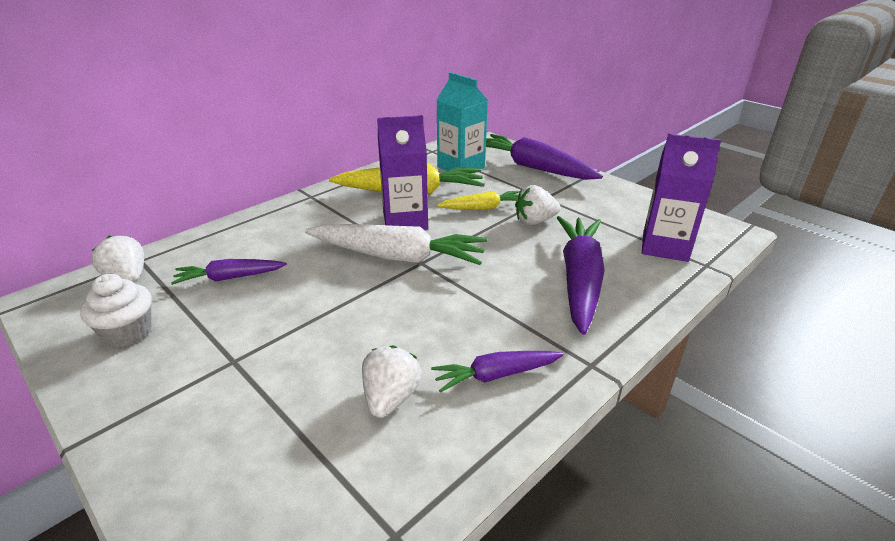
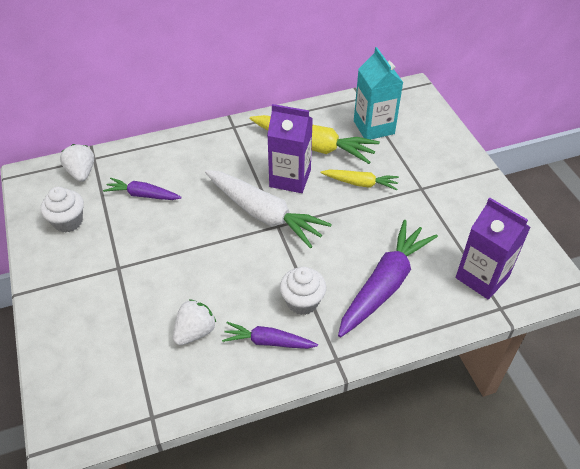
camera: 25 degrees right, 15 degrees up
(504, 321) = (302, 302): none -> white cupcake
(533, 167) = (439, 147): purple carrot -> none
(535, 221) = (393, 213): white strawberry -> none

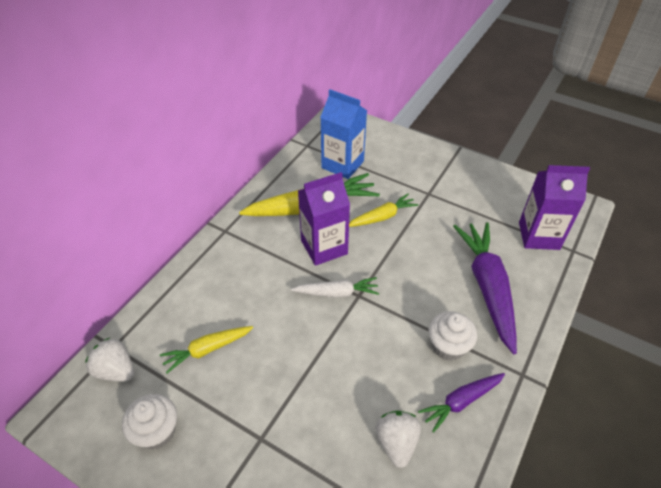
camera: 40 degrees left, 0 degrees up
(143, 195) = (207, 350): purple carrot -> yellow carrot
(264, 214) = (337, 293): white carrot -> white carrot, size x0.55
(374, 127) = (342, 164): turquoise carton -> blue carton

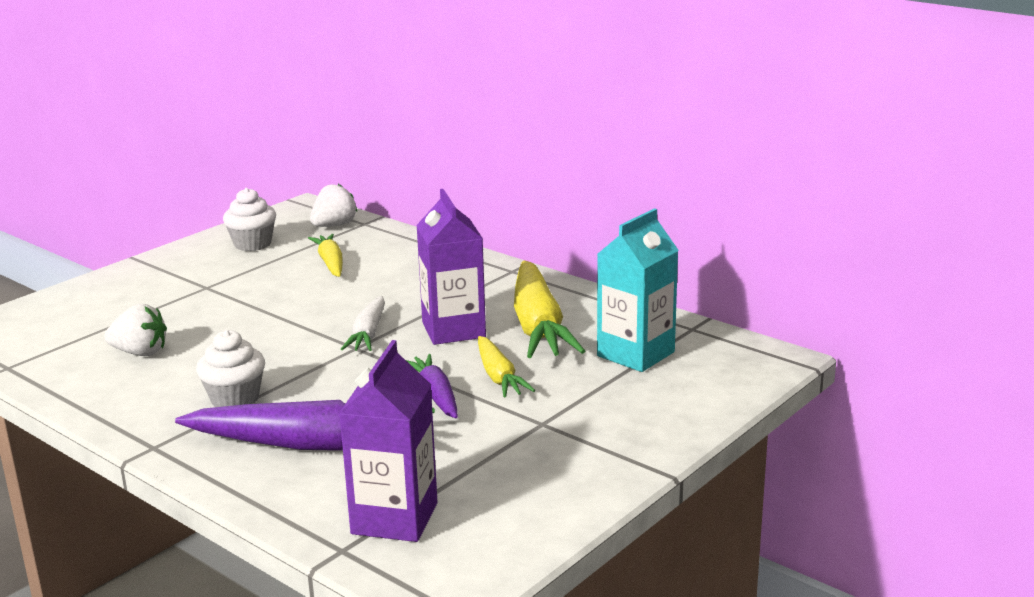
camera: 100 degrees right, 25 degrees down
(342, 164) = (635, 354): blue carton -> turquoise carton
(461, 402) = (153, 397): purple carrot -> purple carrot (435, 395)

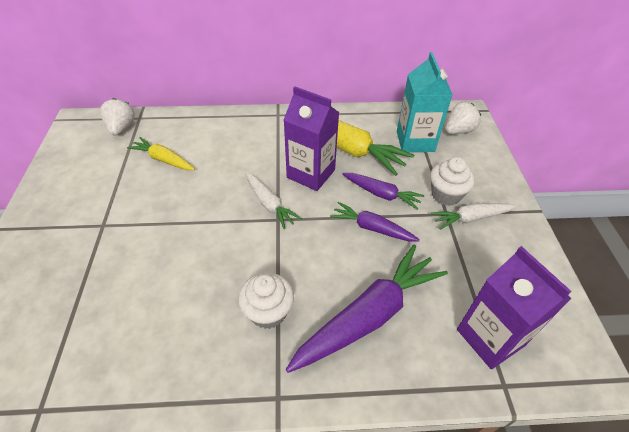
camera: 45 degrees left, 25 degrees up
(140, 352) = (138, 316): white strawberry -> white strawberry (458, 131)
(252, 244) = (84, 170): white cupcake -> white cupcake (446, 195)
(499, 377) = (381, 194): yellow carrot -> purple carrot
(563, 439) = (471, 218): none -> white carrot

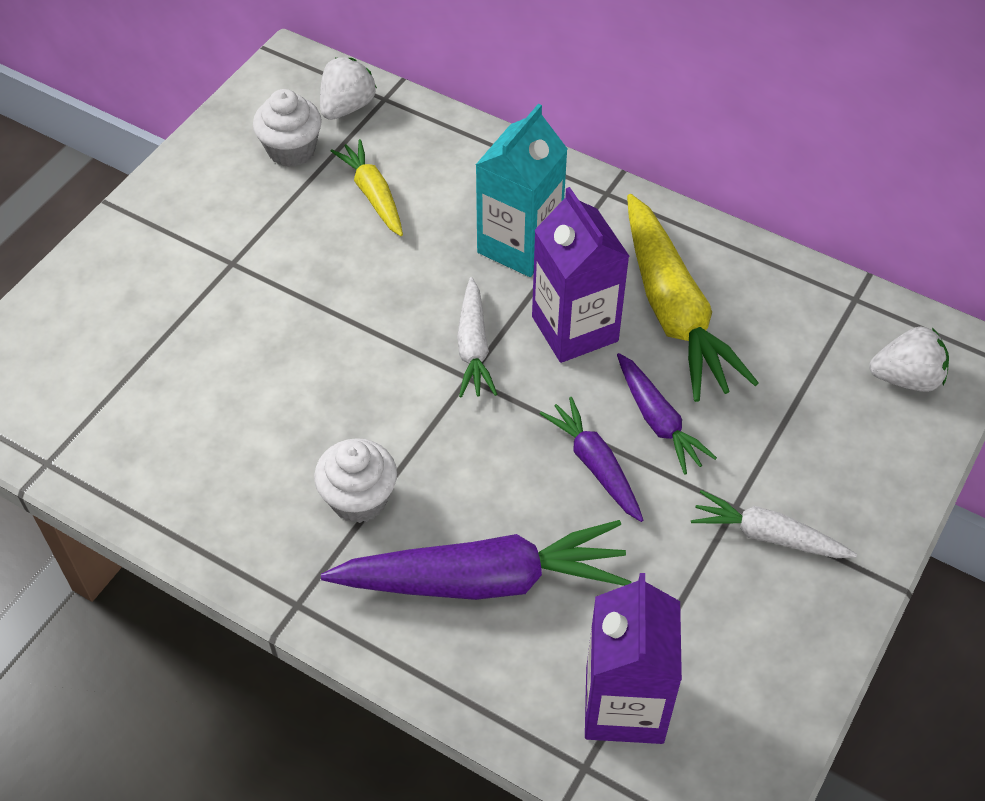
camera: 35 degrees right, 5 degrees up
(415, 141) = (804, 358): turquoise carton -> turquoise carton (519, 245)
(446, 195) = (764, 477): white cupcake -> white cupcake (291, 150)

